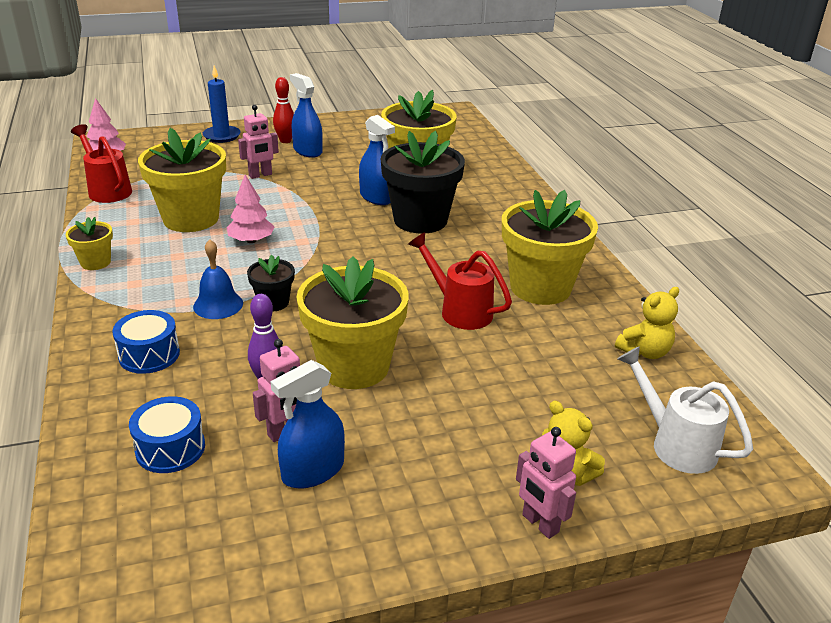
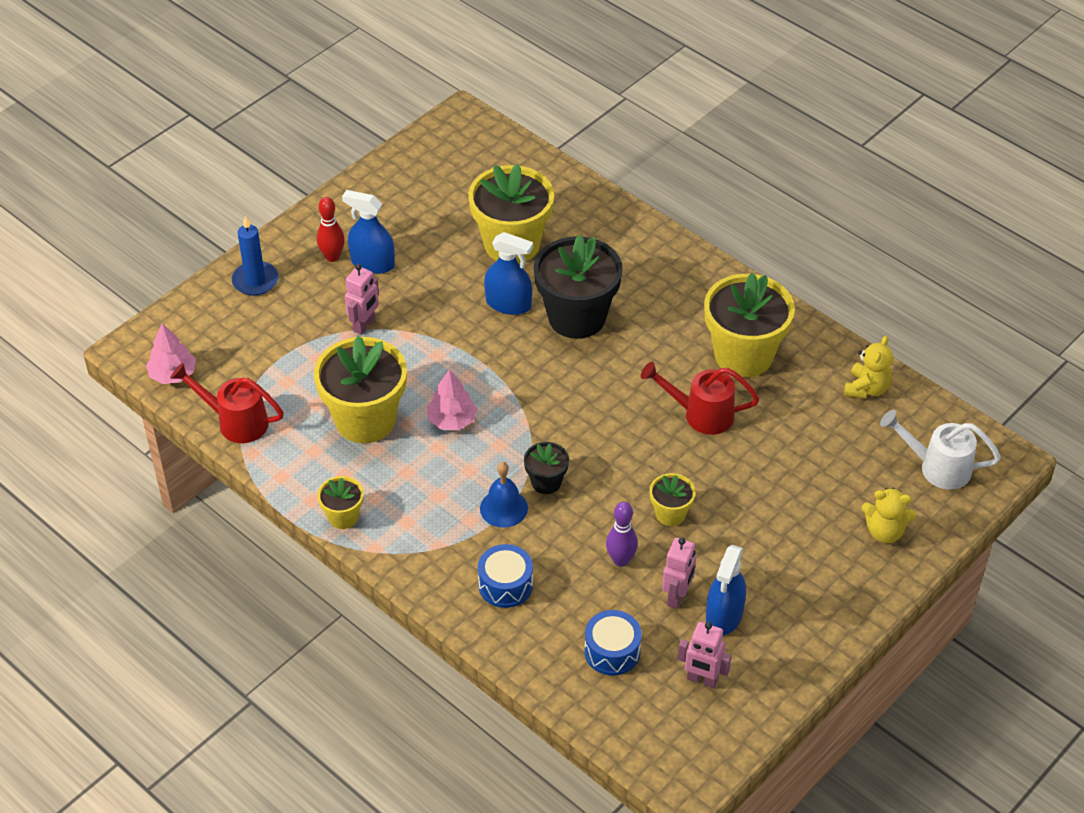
camera: 30 degrees left, 15 degrees up
(354, 366) = (670, 514): yellow flower pot -> yellow flower pot, size x0.48
(540, 524) = (894, 576): pink robot -> pink robot (702, 680)

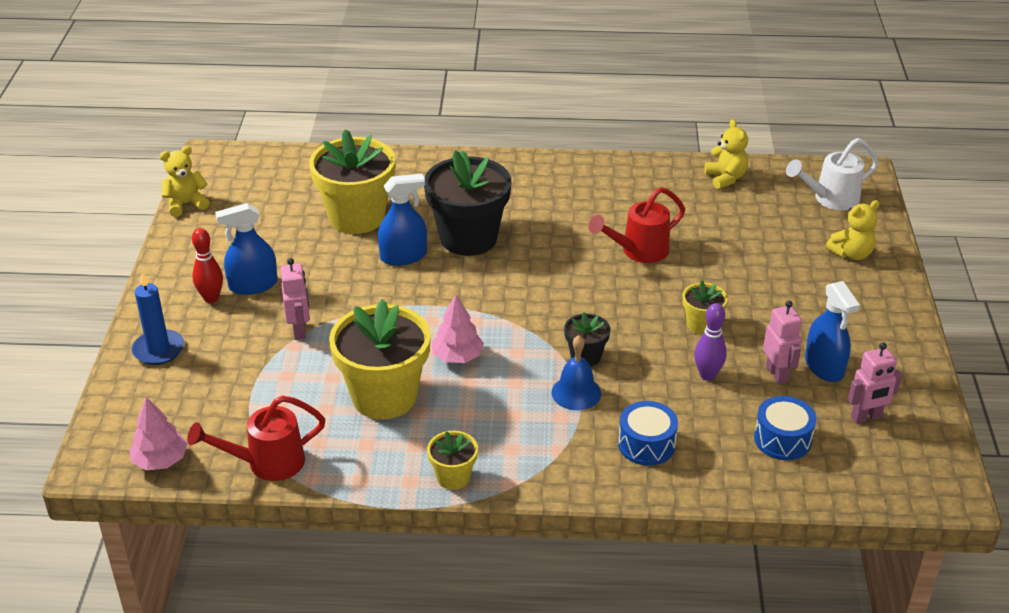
camera: 40 degrees left, 10 degrees down
(398, 156) = (186, 204): none -> yellow teddy bear
(743, 355) = (619, 200): yellow flower pot -> none

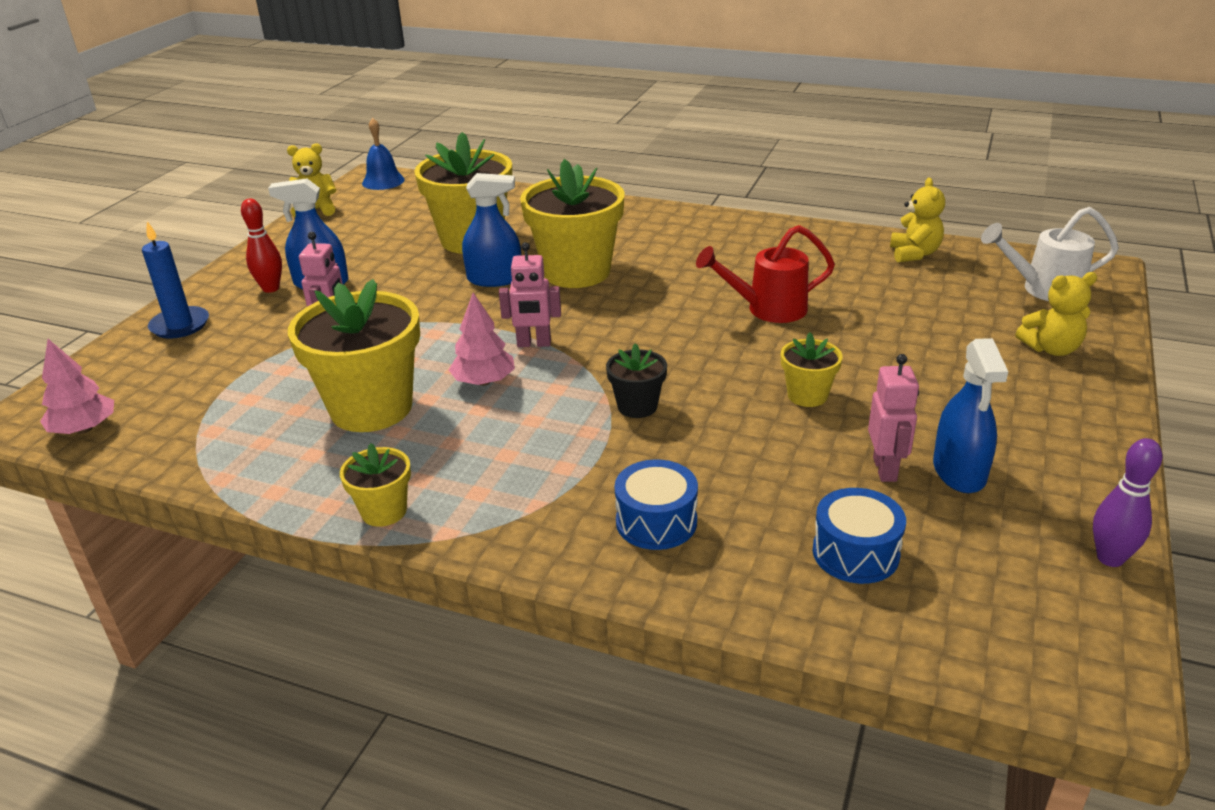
camera: 20 degrees right, 5 degrees down
(267, 463) = (189, 453): red watering can -> none
(468, 238) = (576, 272): black flower pot -> yellow flower pot
(576, 393) = (600, 444): blue bell -> blue bell (383, 181)
(707, 375) = (786, 454): purple bowling pin -> purple bowling pin (1110, 558)
(866, 417) = (999, 548): pink robot -> pink robot (534, 344)

